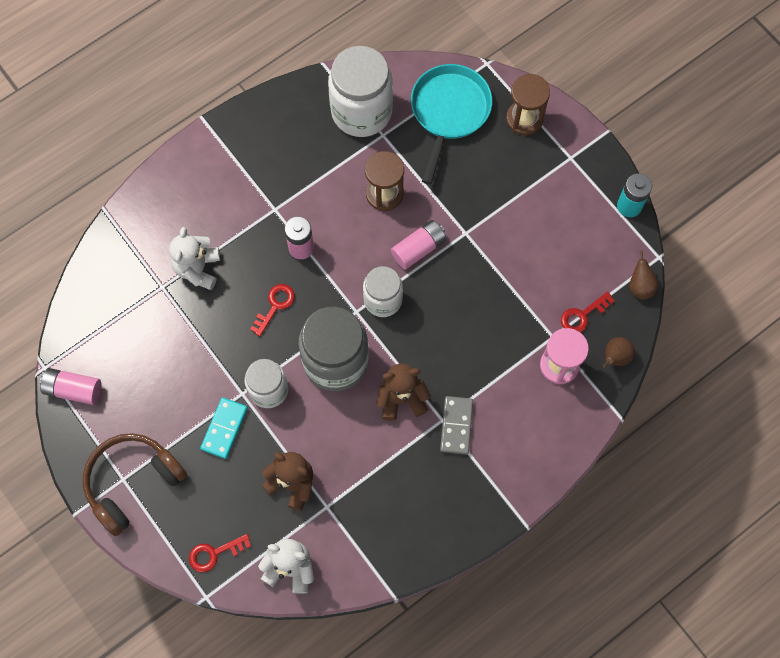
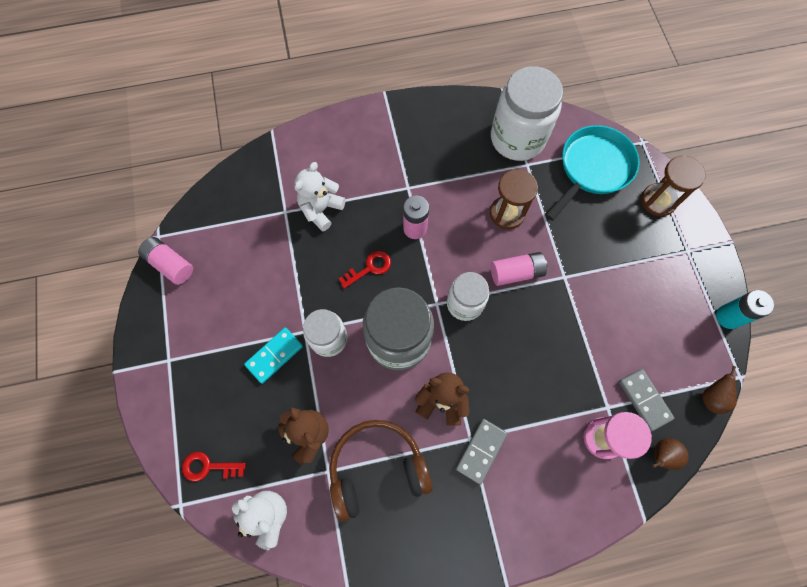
camera: 25 degrees right, 0 degrees up
(132, 482) = (174, 367): brown headphones -> brown headphones (377, 468)
(582, 315) = (644, 400): red key -> grey domino

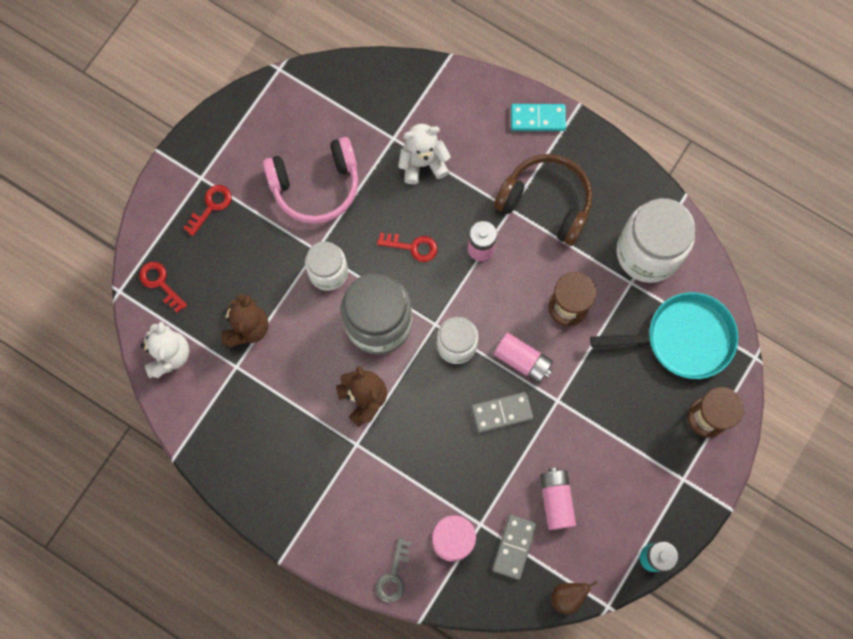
camera: 45 degrees right, 5 degrees up
(170, 264) = (267, 102): pink battery -> pink battery (556, 500)
(196, 373) = (211, 206): none -> red key
(261, 289) = (316, 186): none -> pink headphones
(274, 355) = (277, 247): turquoise domino -> turquoise domino (538, 118)
(377, 468) = (271, 398): brown headphones -> brown headphones (546, 202)
(481, 451) = (355, 459): grey domino -> grey domino (501, 412)
(593, 507) = (393, 576): none -> grey key
(661, 455) = (481, 594): brown pear -> none

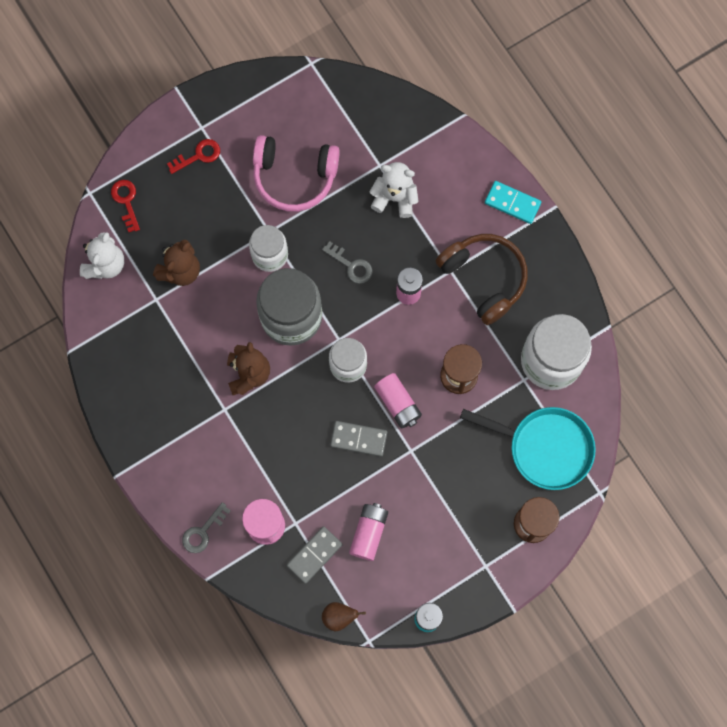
camera: 25 degrees right, 0 degrees up
(412, 247) = (351, 265): red key -> grey key

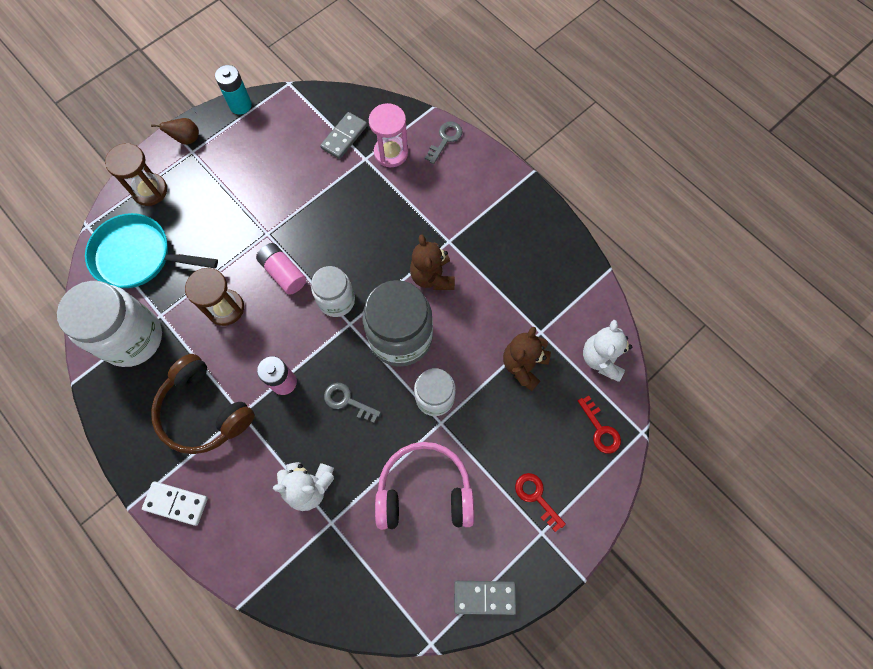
camera: 170 degrees right, 5 degrees down
(198, 156) = (536, 497): red key -> red key turned 90 degrees clockwise
(339, 617) = (316, 96): brown pear -> brown pear (187, 139)
(358, 439) = (317, 236): grey domino -> grey domino (484, 597)
(368, 533) = (298, 161): pink battery -> none
(512, 203) = (176, 503): turquoise domino -> white domino

